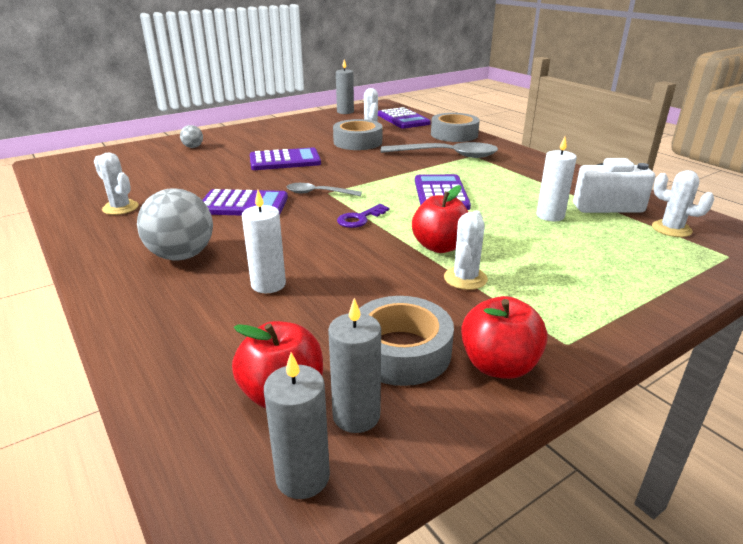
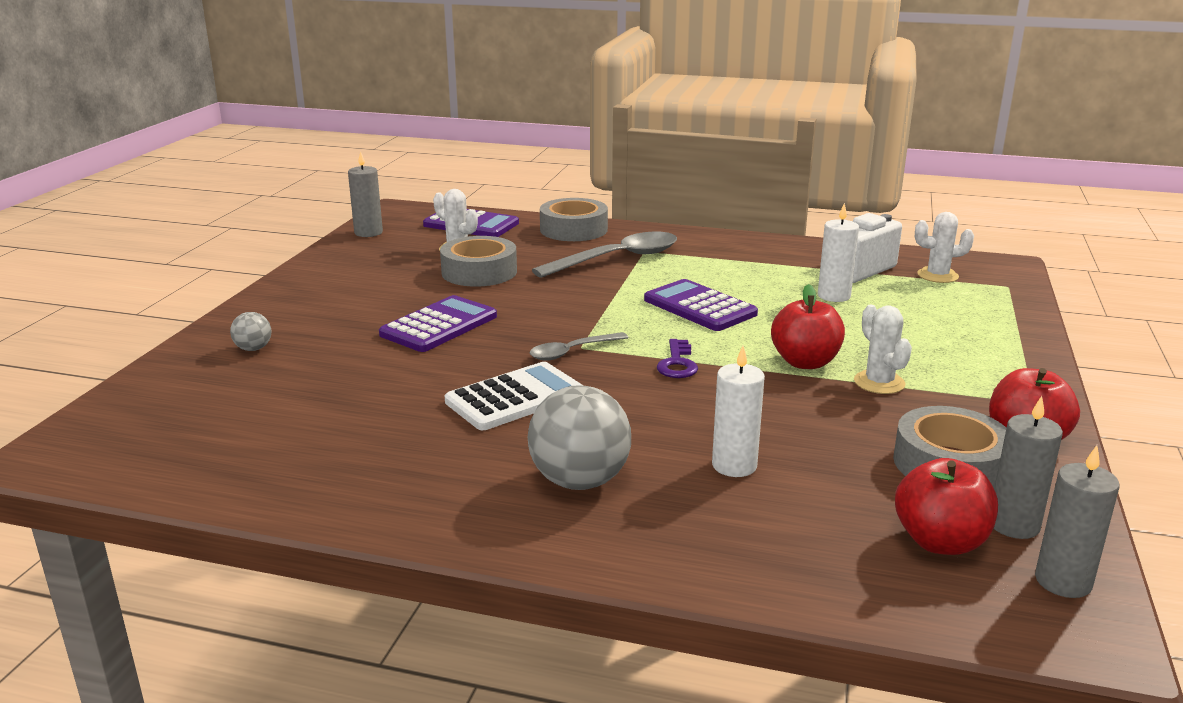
camera: 40 degrees left, 5 degrees down
(120, 208) = (357, 465): white cactus -> none
(243, 205) = (515, 398): purple calculator -> white calculator

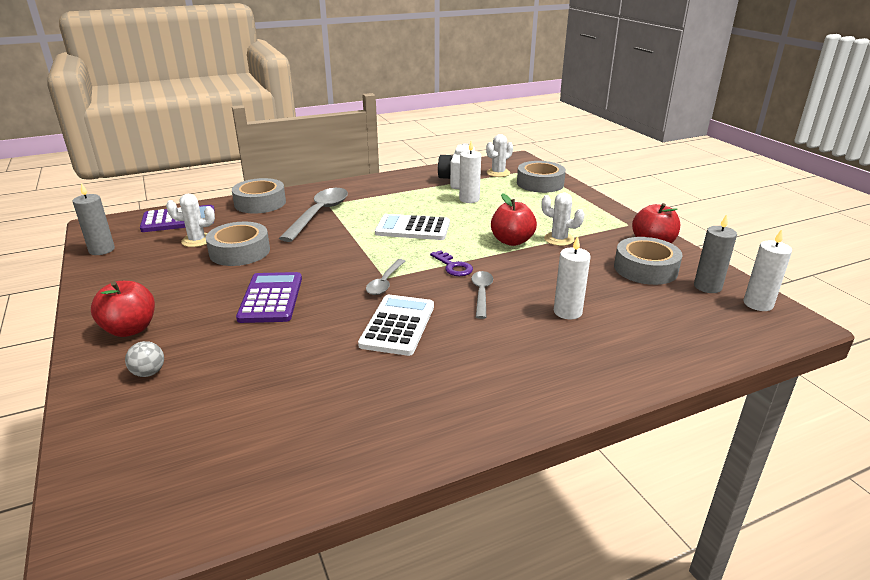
camera: 40 degrees left, 5 degrees up
(579, 481) = (512, 358): grey ball -> none
(661, 404) = (481, 293): none -> grey spoon
(700, 307) = (413, 228): purple calculator -> white calculator
(940, 542) = (697, 308): red apple -> red apple (130, 329)
(981, 306) = (540, 183): none -> grey tape
(1063, 581) = (758, 304): grey candle -> white candle

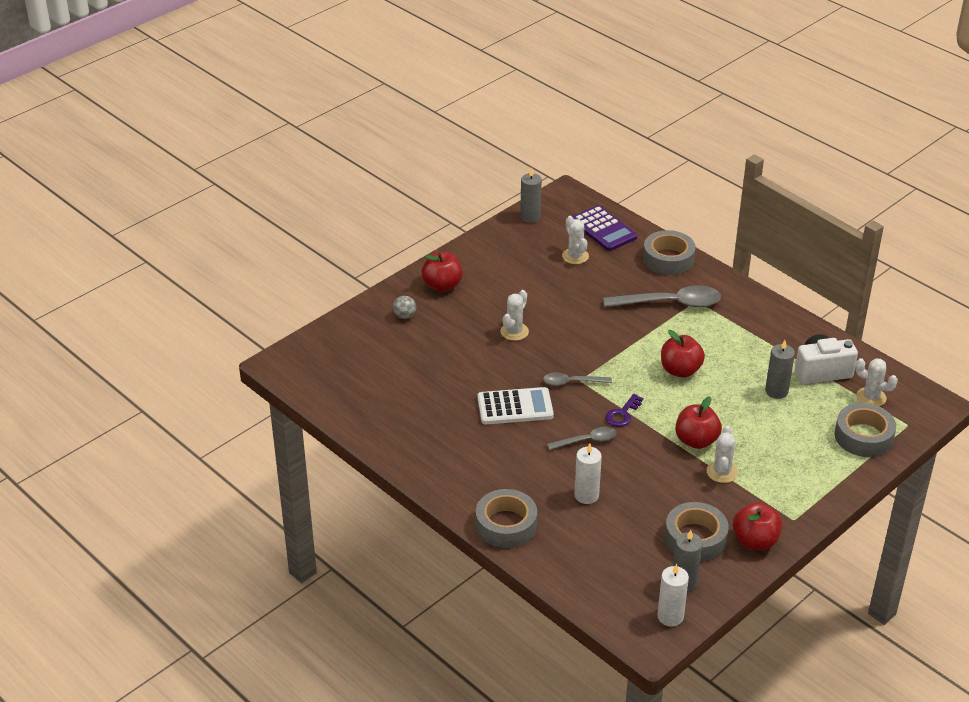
camera: 70 degrees right, 10 degrees up
(240, 251) = (572, 286): grey tape -> grey tape (506, 525)
(271, 298) = (514, 332): purple calculator -> white cactus
(413, 228) = (680, 370): white calculator -> red apple
(469, 199) = (776, 391): white candle -> grey candle

